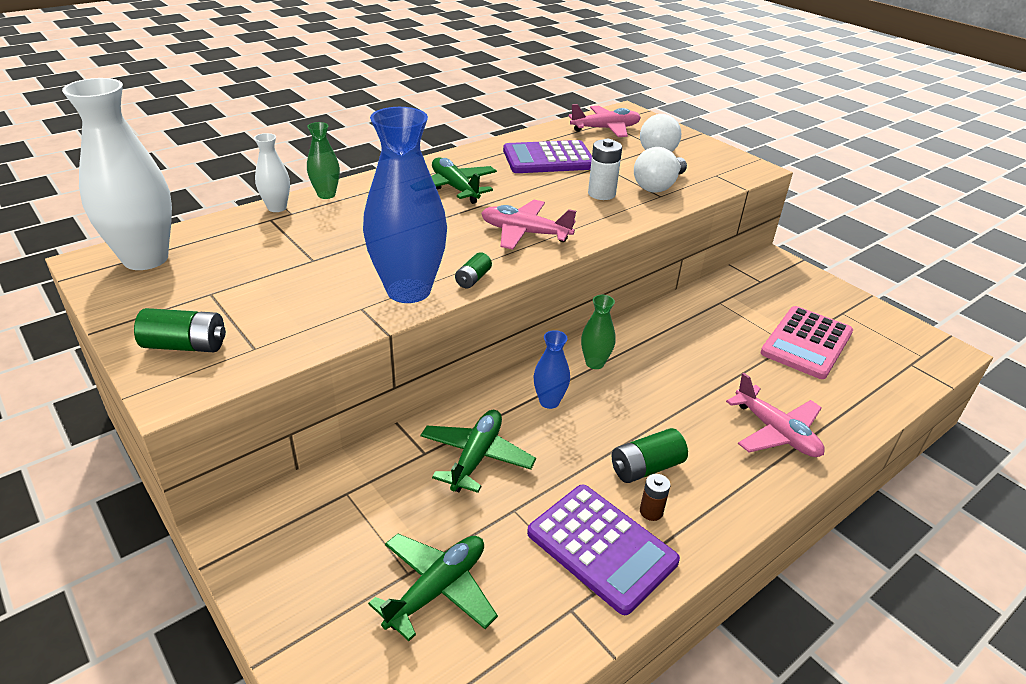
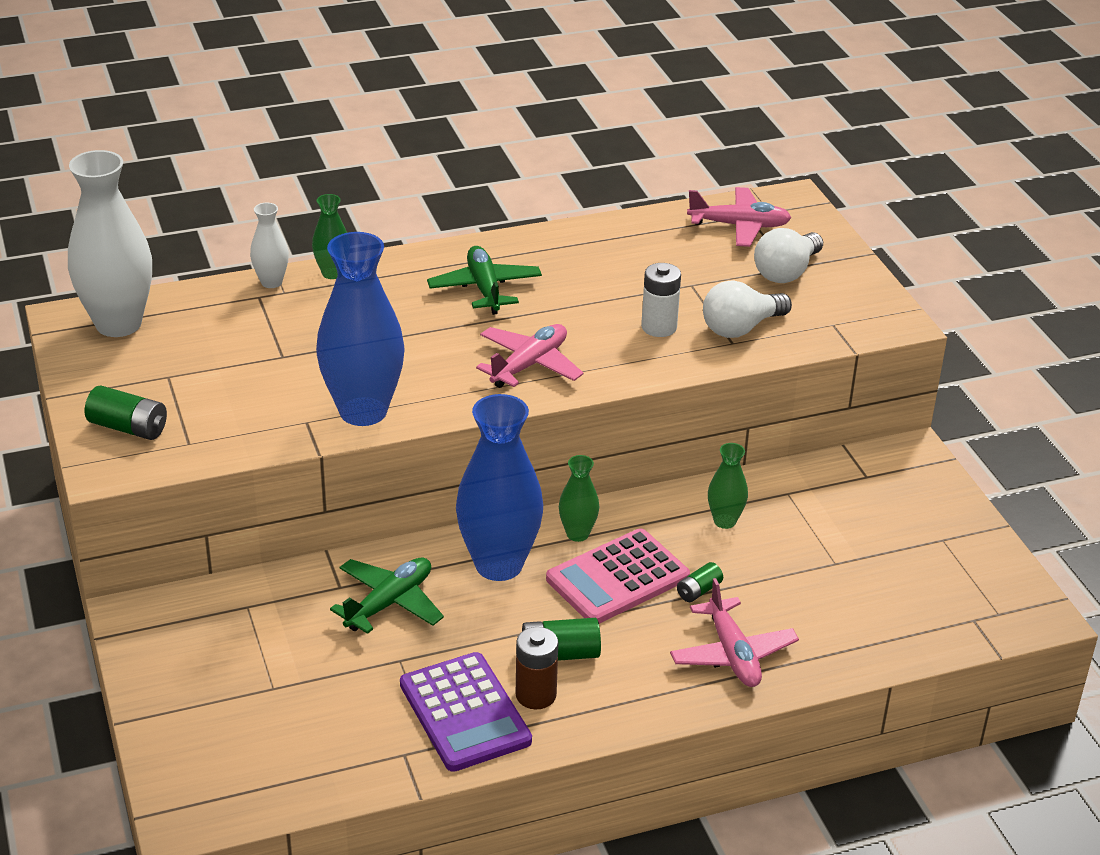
camera: 20 degrees right, 0 degrees up
(437, 589) = (292, 707): green plane -> none
(473, 279) = (437, 411): green battery -> green battery (698, 591)
(525, 233) = (529, 365): pink plane -> pink plane turned 90 degrees clockwise
(548, 159) = (628, 263): purple calculator -> none
(549, 401) = (499, 565): blue vase -> blue vase, size x2.07
(651, 511) = (536, 695): brown battery -> brown battery, size x1.63
(693, 330) = (724, 521): none -> green vase
(806, 343) = (858, 566): pink calculator -> pink calculator (617, 578)

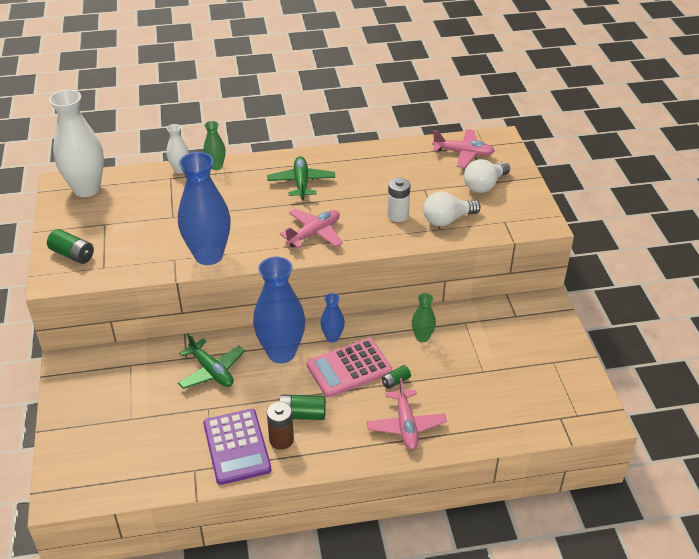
camera: 10 degrees right, 5 degrees up
(389, 603) = (211, 371): green plane -> green plane turned 90 degrees clockwise
(577, 534) = (332, 337): green vase -> blue vase

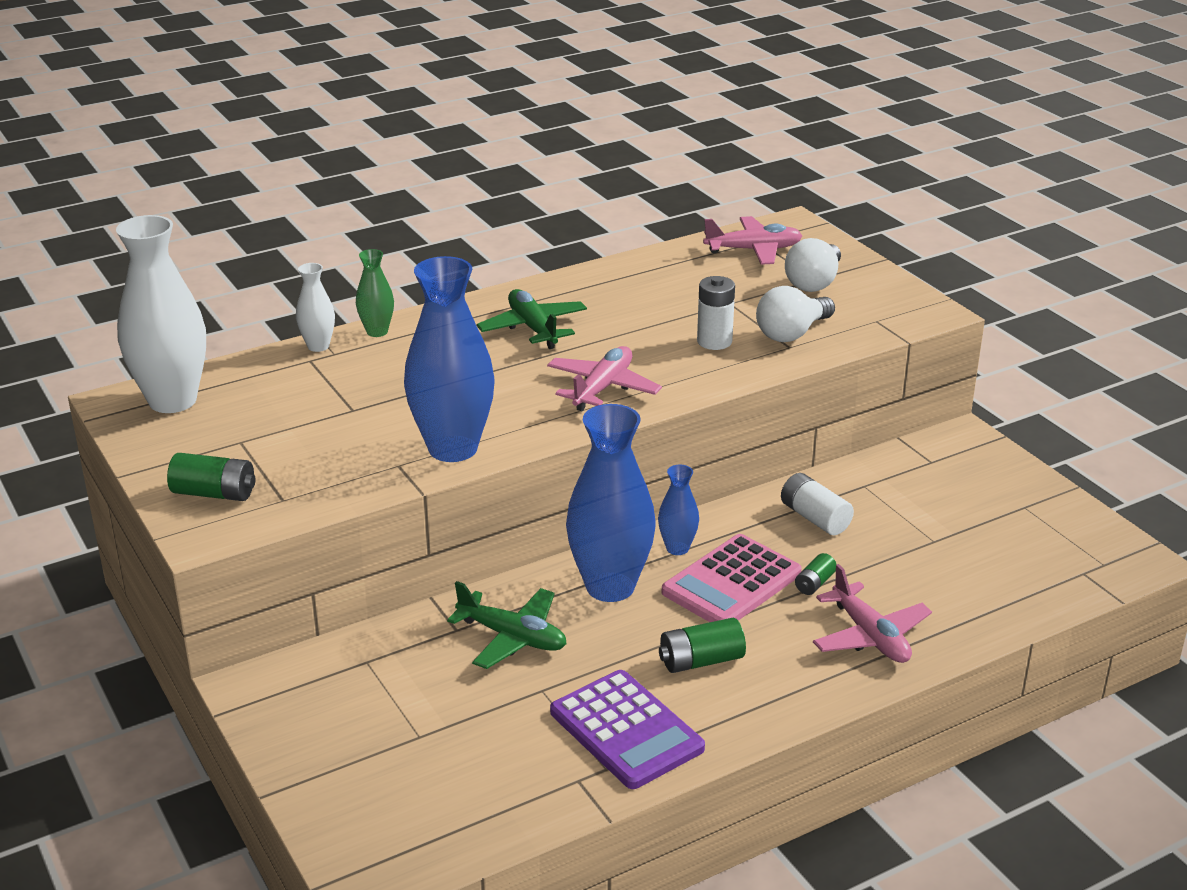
camera: 20 degrees left, 10 degrees down
(281, 440) = (691, 703): brown battery -> none
(422, 337) = (814, 518): green vase -> white battery

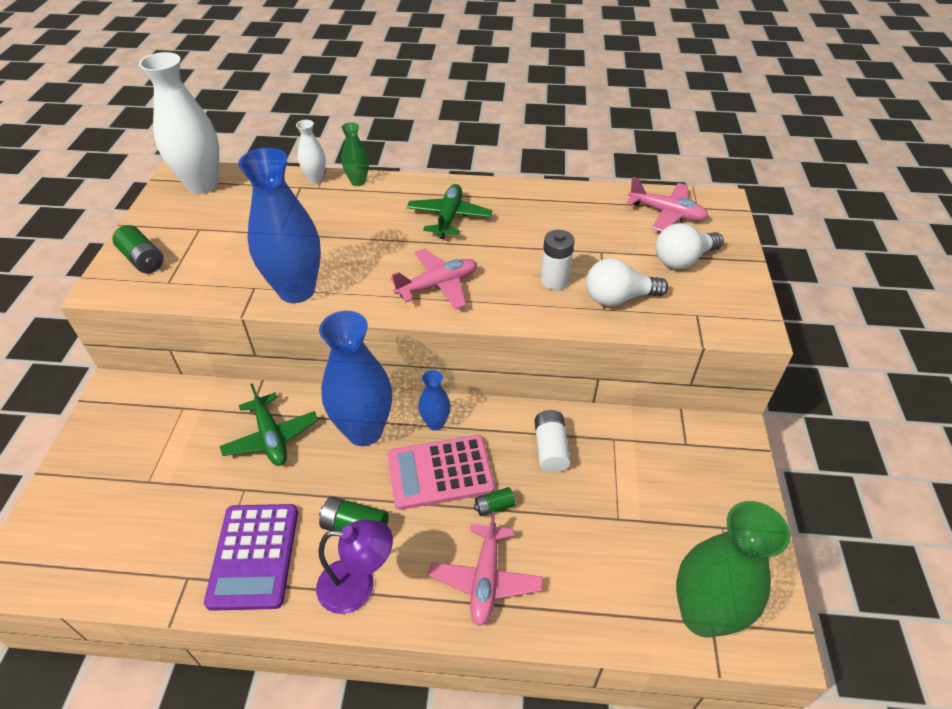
camera: 35 degrees right, 15 degrees up
(760, 698) = (358, 586): none -> purple lamp
(1071, 571) = (703, 615): none -> green vase

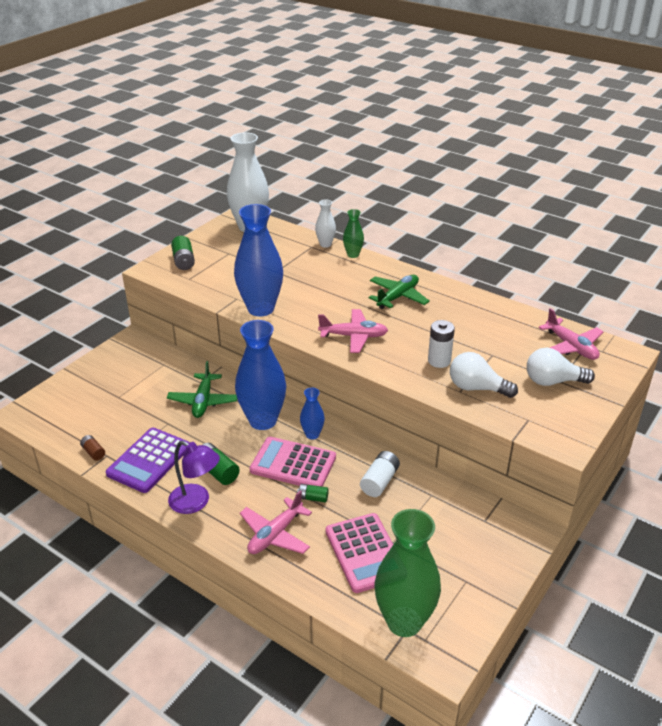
camera: 30 degrees right, 10 degrees down
(165, 582) = (93, 452): none -> brown battery
(600, 549) = (365, 553): none -> pink calculator

